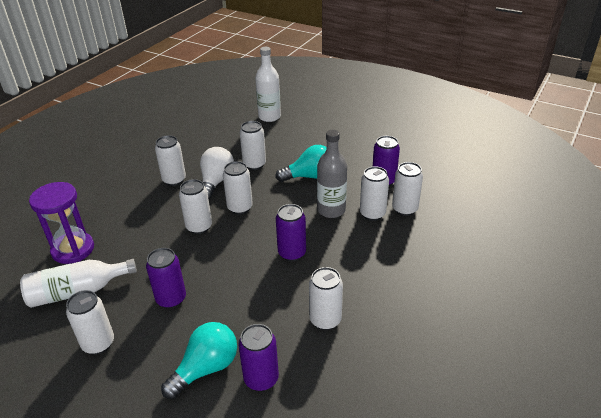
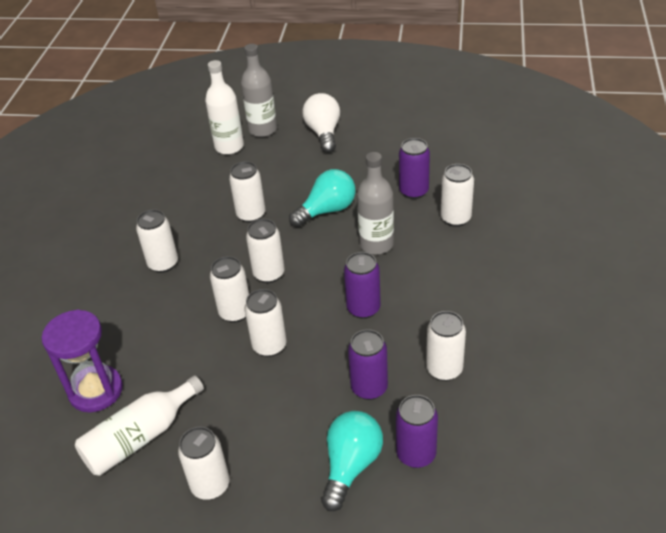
camera: 20 degrees left, 5 degrees up
(171, 299) = (260, 406): purple can -> purple can (369, 388)
(216, 182) = (218, 250): white light bulb -> white light bulb (323, 133)
(300, 111) = (262, 129): none -> grey bottle
(372, 214) = (424, 234): white can -> white can (269, 346)

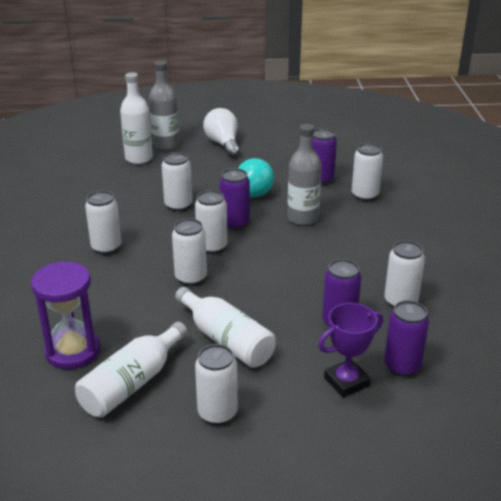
camera: 15 degrees left, 10 degrees down
(246, 397) = (226, 340): none -> white bottle
(269, 346) = (233, 300): white can -> none
(351, 466) = (346, 382): turquoise light bulb -> purple trophy
(363, 308) = (310, 265): purple can -> purple can (235, 223)

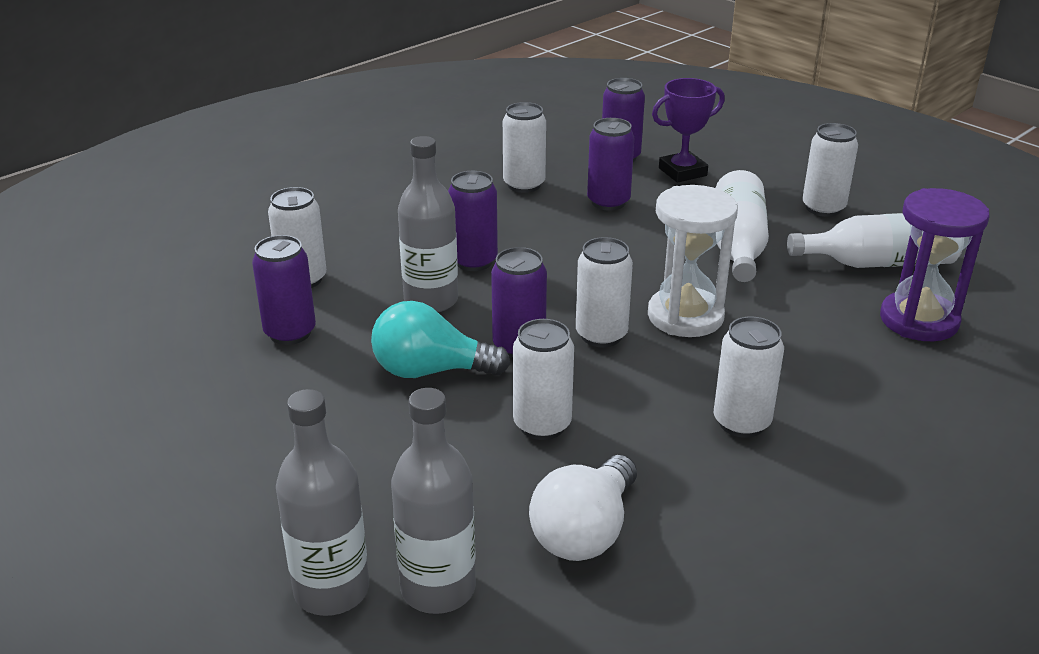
camera: 130 degrees left, 0 degrees up
(139, 158) = (438, 588): white bottle -> grey bottle
(191, 278) = (685, 316): white can -> white hourglass
(223, 144) = (249, 505): white light bulb -> white light bulb (585, 532)
(325, 244) = (474, 261): none -> purple can
(346, 382) = (682, 172): purple trophy -> purple trophy turned 45 degrees counterclockwise

